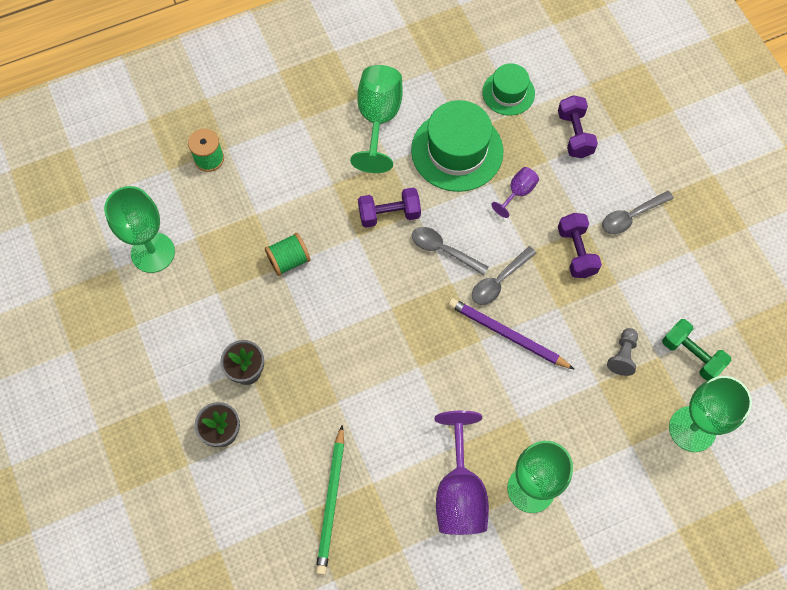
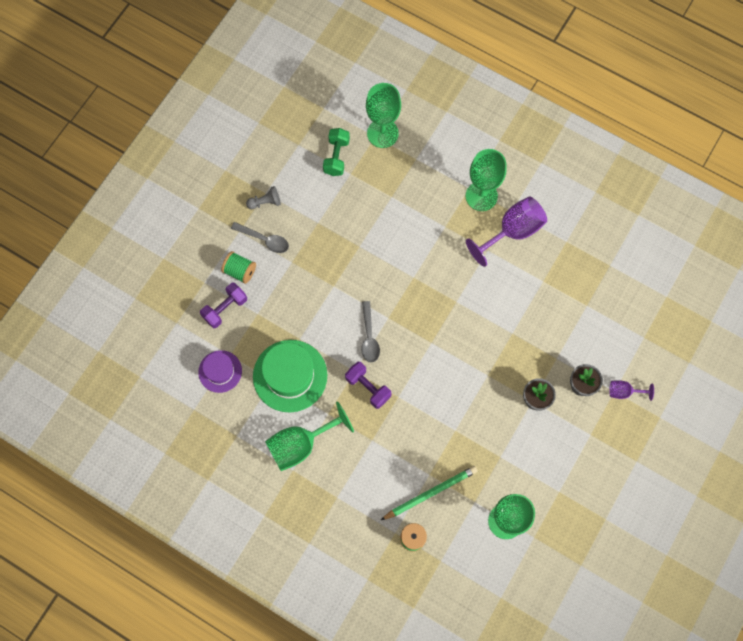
camera: 125 degrees left, 5 degrees up
(289, 260) = (446, 428): green spool -> green spool (240, 271)
(331, 502) = (571, 296): green pencil -> green pencil (430, 493)
(499, 281) = (366, 290): grey spoon -> none
(507, 335) = (398, 264): purple pencil -> none
(508, 93) = (220, 371): green hat -> purple hat
(518, 192) = (294, 317): purple goblet -> purple goblet (624, 392)
(576, 252) = (313, 257): purple dumbbell -> none
(622, 355) = (364, 193): grey pawn -> grey pawn (265, 202)

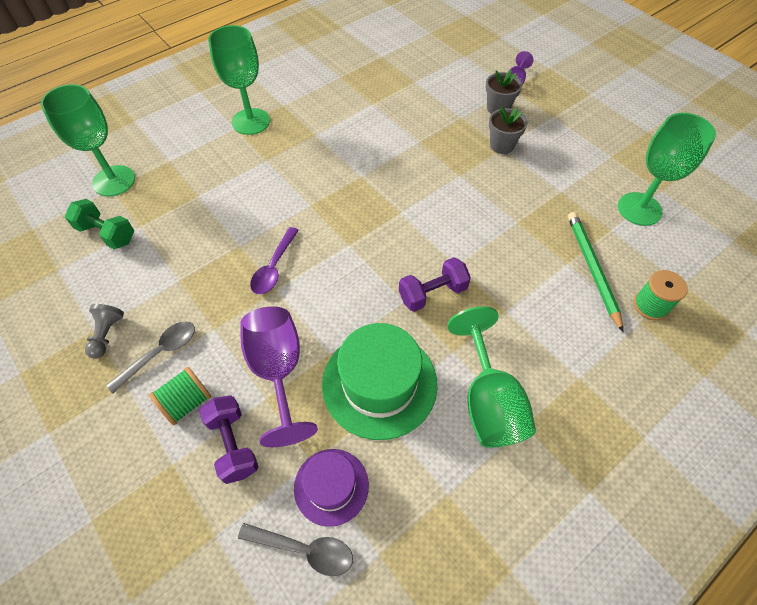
camera: 70 degrees left, 15 degrees down
(350, 277) = (274, 267): none -> purple spoon
(369, 337) = (365, 271): grey spoon -> grey spoon (304, 549)
(512, 231) = (306, 110): purple goblet -> purple goblet (278, 370)

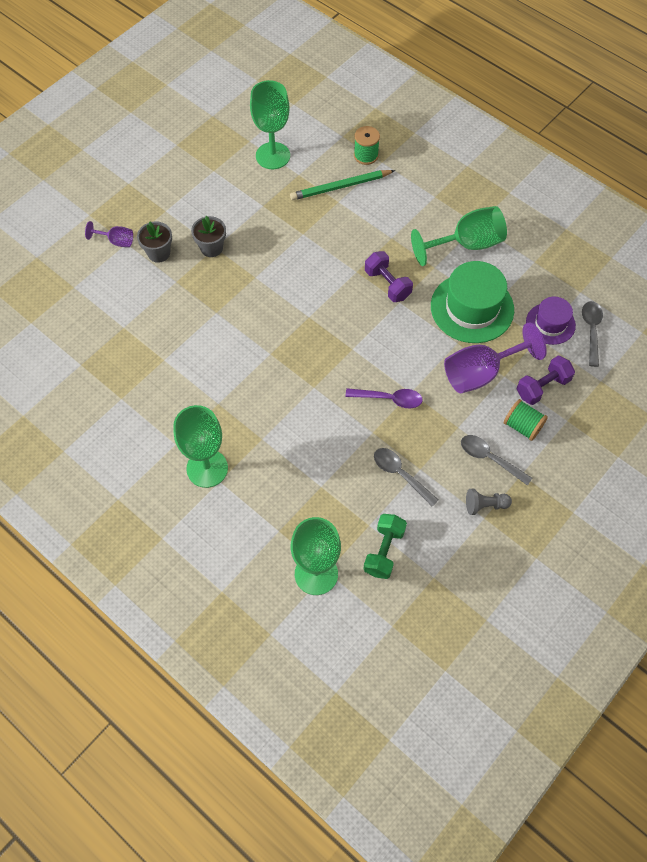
camera: 100 degrees left, 5 degrees up
(180, 262) = (400, 474): none -> grey spoon

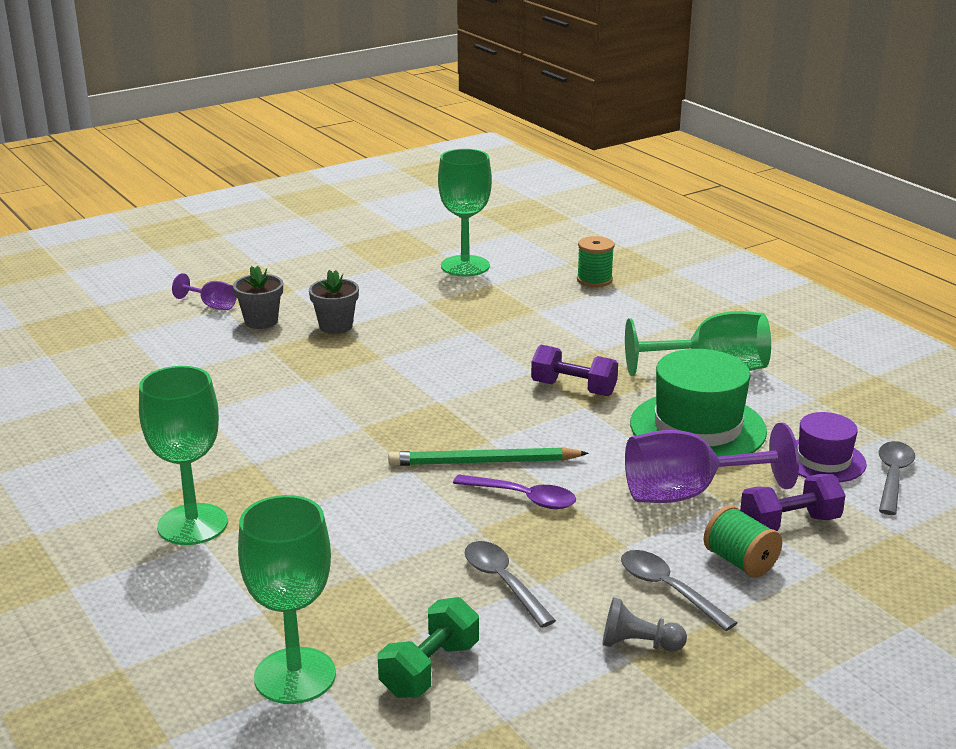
camera: 15 degrees right, 35 degrees down
(340, 187) = (546, 300): green pencil -> green pencil (484, 462)
(387, 284) = (573, 388): purple dumbbell -> purple dumbbell turned 45 degrees counterclockwise

